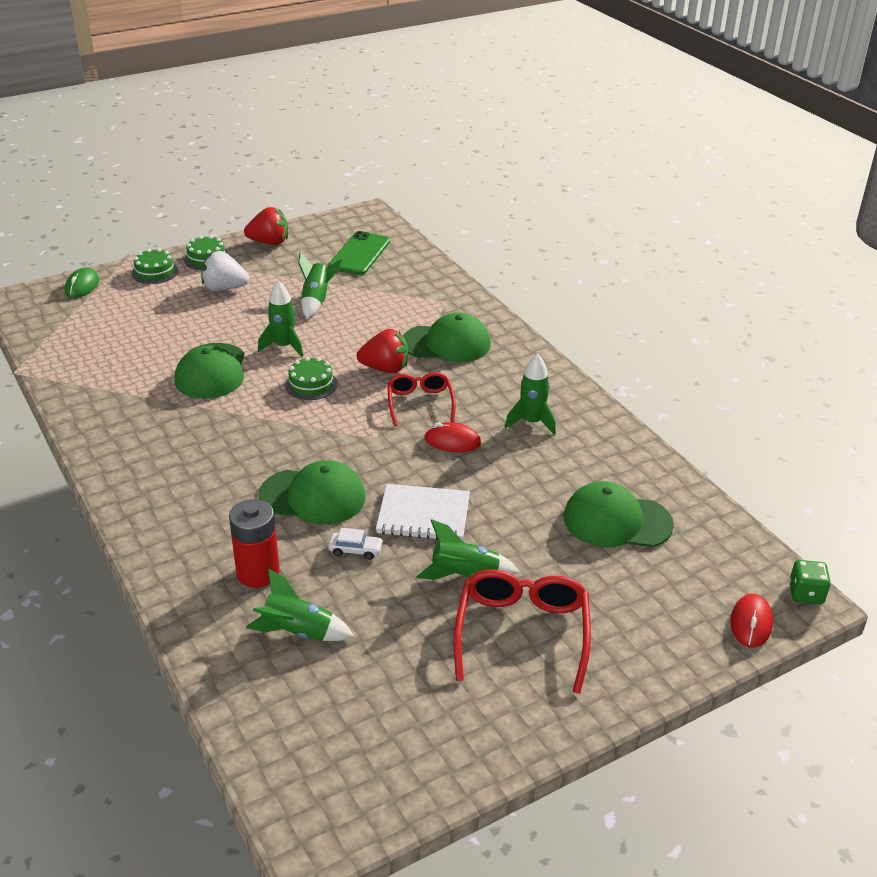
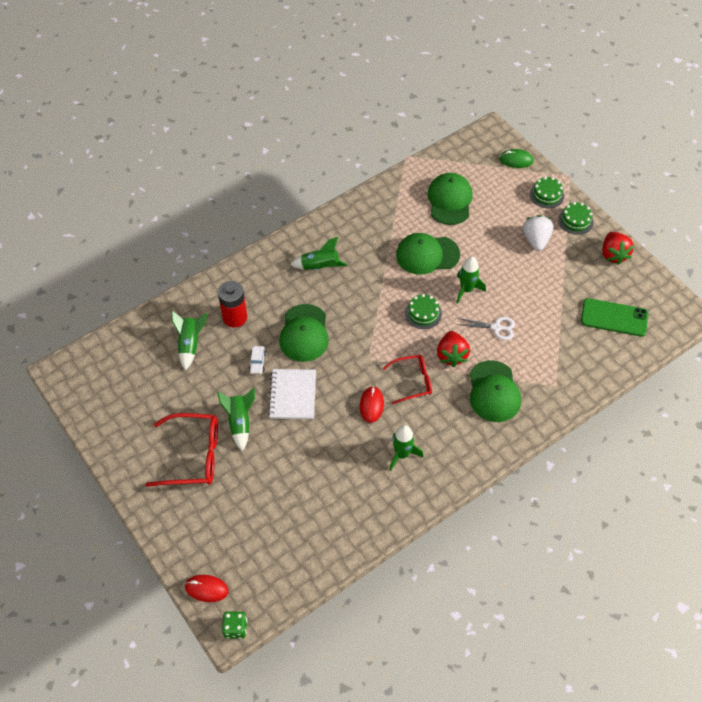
camera: 85 degrees right, 20 degrees up
(316, 300) = (533, 299): green rocket -> green rocket (320, 267)
(351, 331) = (496, 328): none -> white scissors
(616, 521) = (298, 510): green cap -> green cap (450, 200)

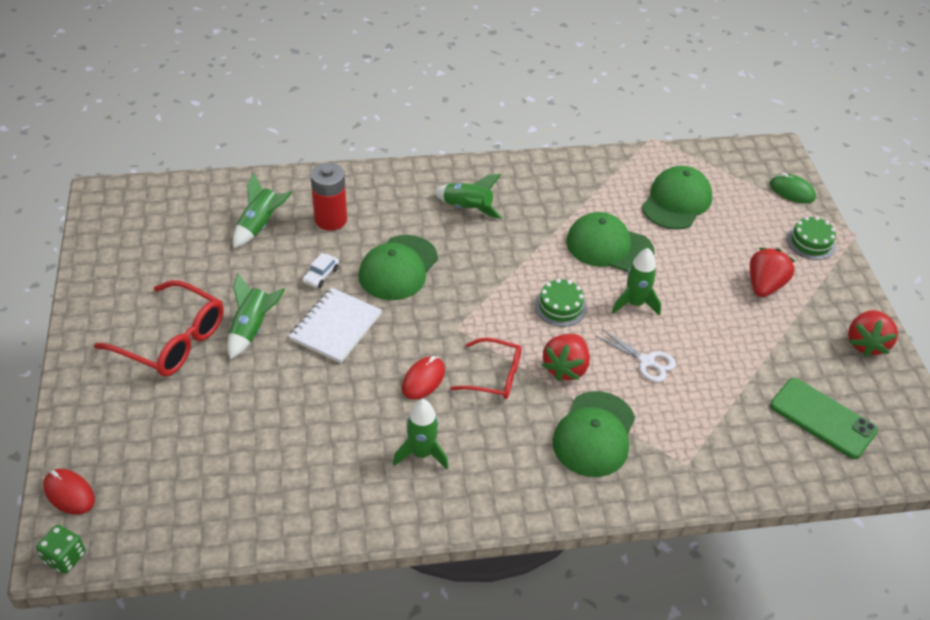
camera: 25 degrees right, 10 degrees down
(536, 240) = (764, 285): white strawberry -> red strawberry
(575, 220) = (834, 285): green cake -> none

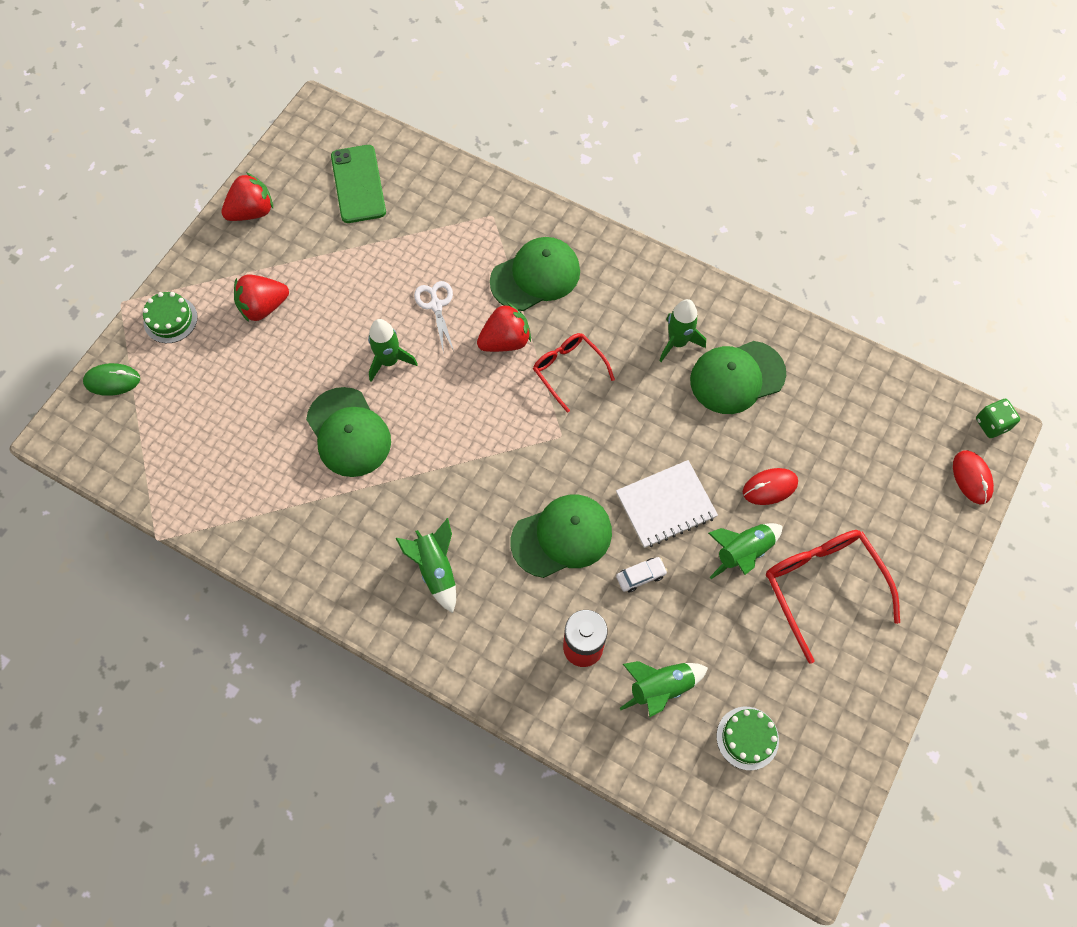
camera: 140 degrees left, 20 degrees up
(423, 380) = (628, 403): red mouse -> red mouse (769, 487)
(560, 307) = (454, 399): green cake -> green cake (747, 738)
(676, 201) = (230, 441): green cap -> green cap (737, 377)
(791, 191) = (112, 381): green mouse -> green mouse turned 75 degrees counterclockwise

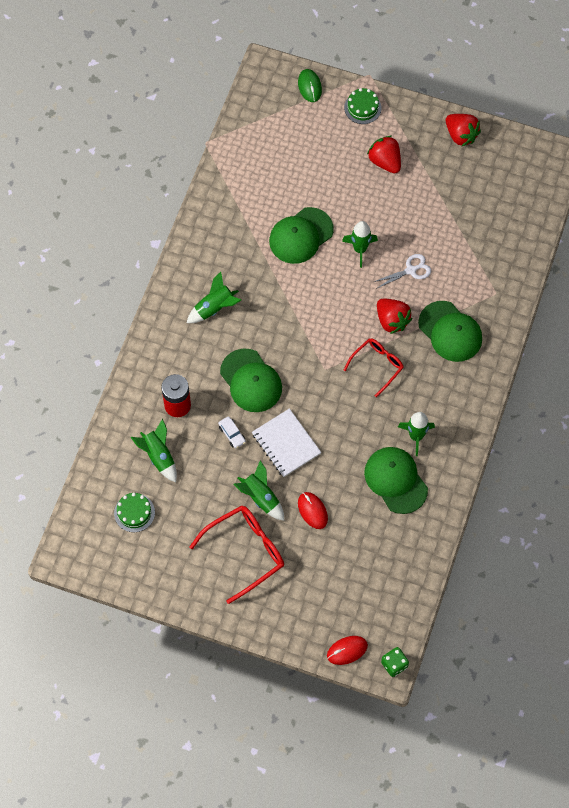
camera: 80 degrees right, 0 degrees up
(358, 184) = (501, 198): green phone -> none

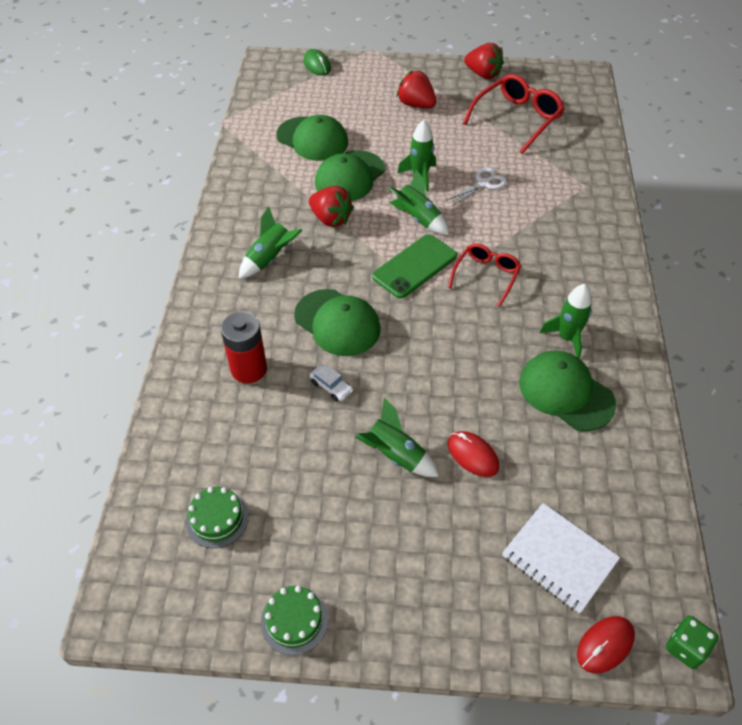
camera: 15 degrees left, 15 degrees down
(158, 456) = (237, 435): green rocket -> green rocket (418, 218)
(245, 552) = (397, 534): red glasses -> red glasses (517, 119)
(286, 444) = (406, 382): white notebook -> white notebook (559, 558)
(325, 343) = (415, 266): none -> green phone
(362, 108) = (376, 71): green cake -> green cake (294, 620)
(392, 320) = (483, 230): red strawberry -> red strawberry (331, 219)
(450, 331) = (554, 228): green cap -> green cap (312, 139)

